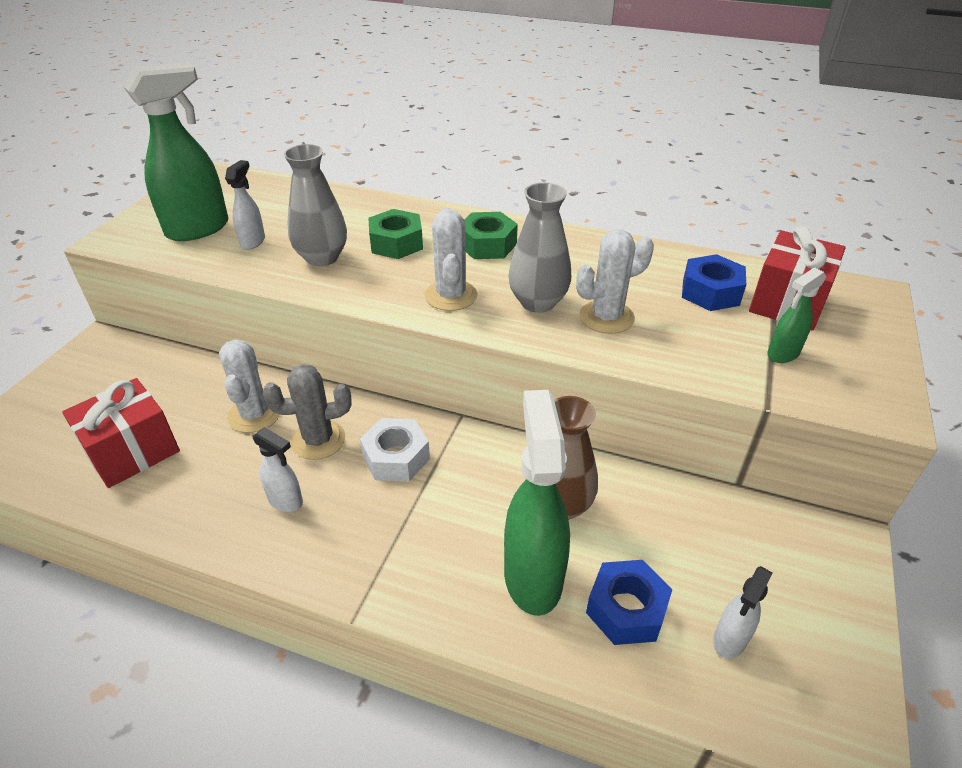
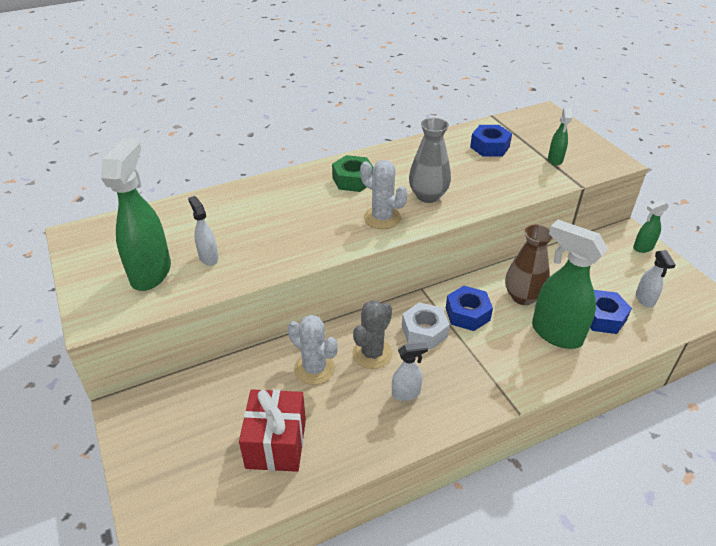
camera: 45 degrees left, 0 degrees up
(322, 258) = (273, 240): grey vase -> none
(396, 243) = (301, 207): green nut -> none
(467, 475) = (467, 314): none -> blue nut
(606, 317) = (468, 185): white cactus -> none
(787, 303) = (524, 135): red gift -> none
(840, 574) = (643, 248): none -> green spray bottle

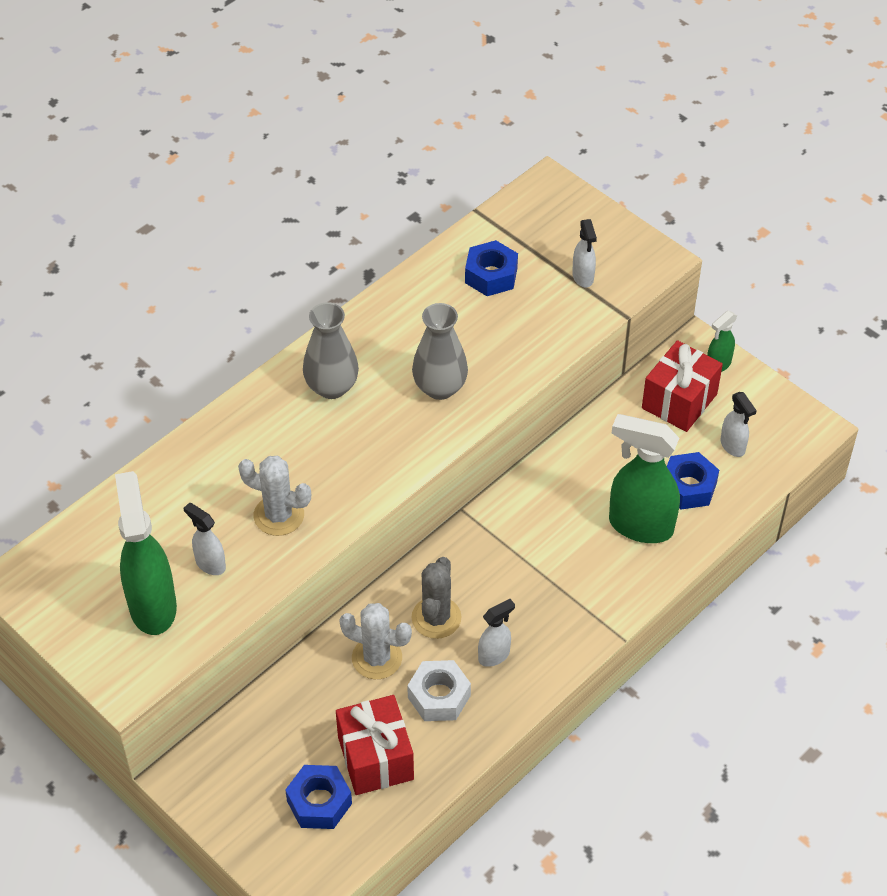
camera: 20 degrees left, 10 degrees up
(353, 180) = (332, 387): green nut -> grey vase
(382, 218) = (396, 441): white cactus -> white cactus (279, 515)
(424, 331) = (486, 569): white nut -> white nut (439, 696)
(467, 314) = (529, 529): blue nut -> blue nut (319, 802)
(523, 297) = (589, 484): brown vase -> none
(555, 160) = (583, 277): green spray bottle -> white spray bottle
(608, 262) = (679, 401): none -> red gift

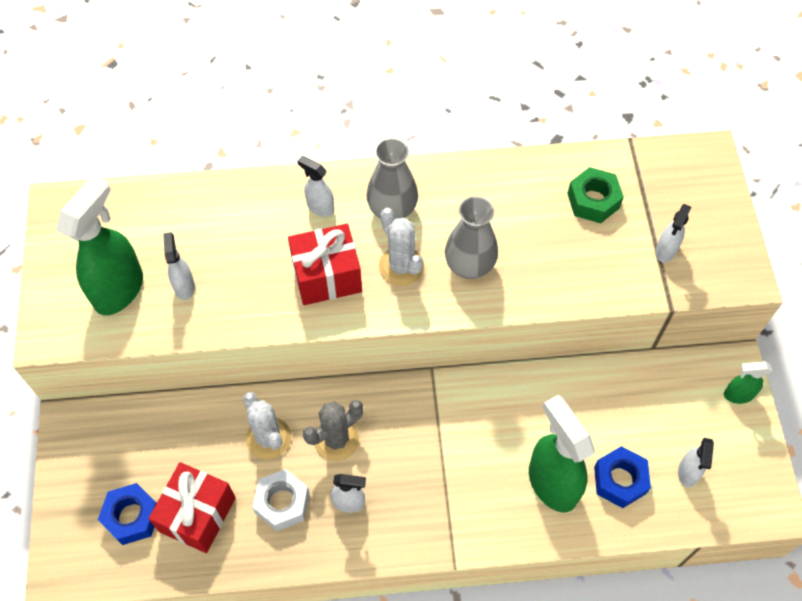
camera: 40 degrees right, 10 degrees up
(266, 425) = (320, 207): none -> white spray bottle
(279, 515) = (263, 283): white cactus -> white cactus (401, 266)
(491, 275) = (593, 200): blue nut -> green nut
(679, 401) = (677, 403): red gift -> red gift (327, 276)

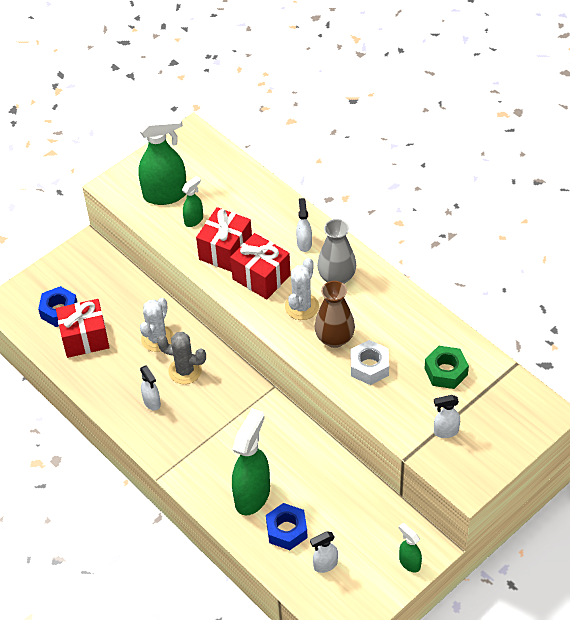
camera: 55 degrees right, 10 degrees down
(184, 286) = (194, 220): white spray bottle -> green spray bottle
(258, 285) = (225, 250): none -> red gift
(282, 503) = (124, 371): white nut -> white nut (369, 367)
(469, 265) = (334, 338): grey vase -> brown vase

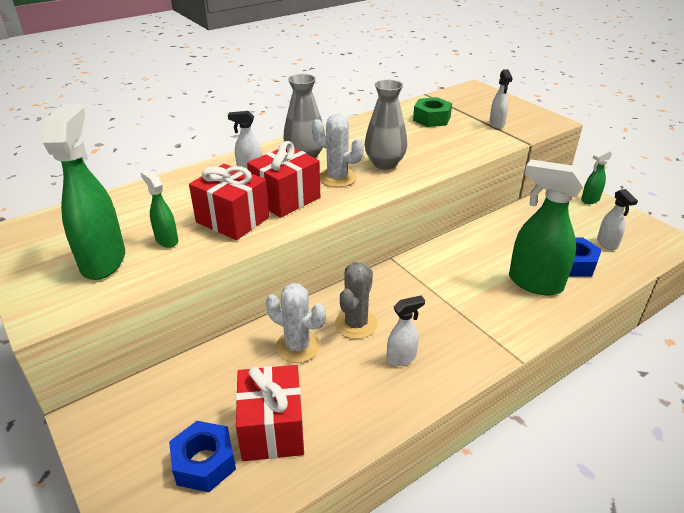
camera: 85 degrees left, 15 degrees down
(334, 338) = (384, 164): brown vase -> grey vase
(369, 367) = (423, 150): white nut -> none

